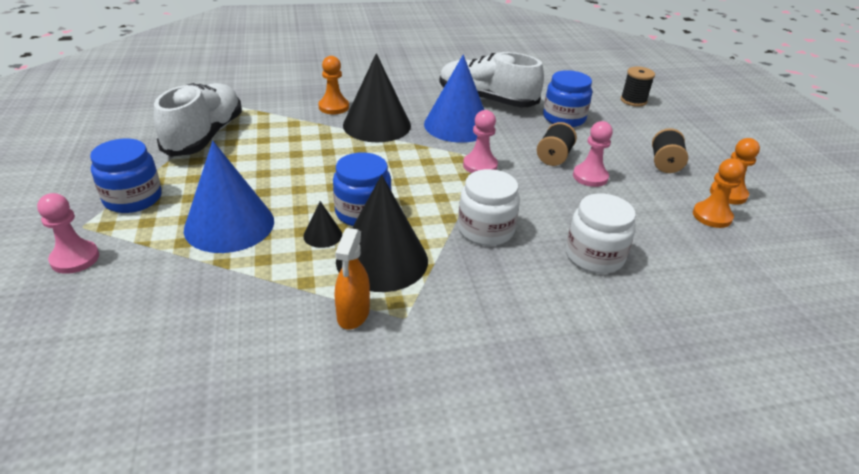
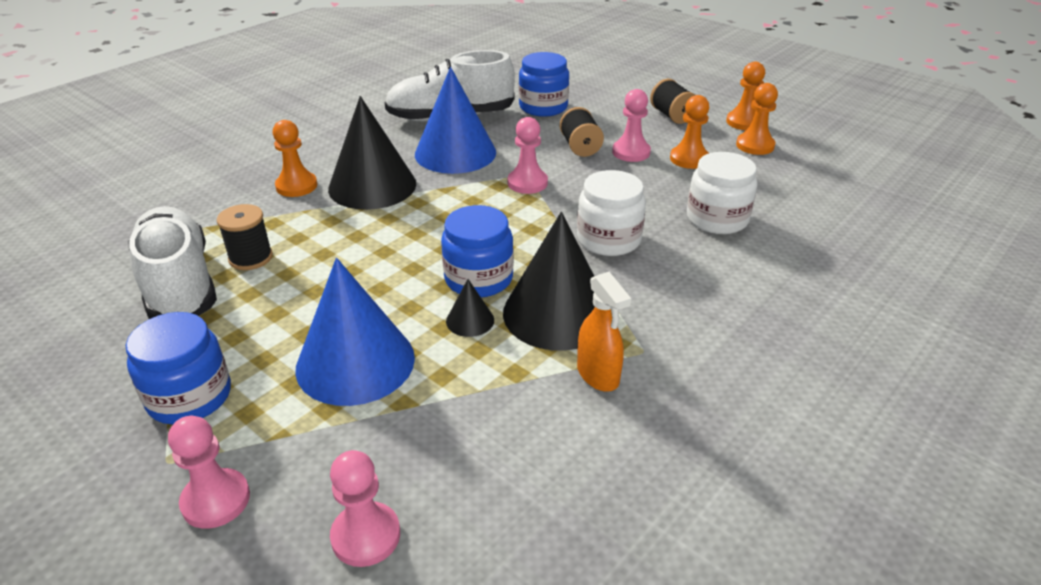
camera: 35 degrees left, 0 degrees up
(108, 323) = (366, 536): none -> pink pawn
(633, 101) = (580, 68): black spool -> black spool (250, 258)
(634, 201) = (689, 159): none -> orange pawn

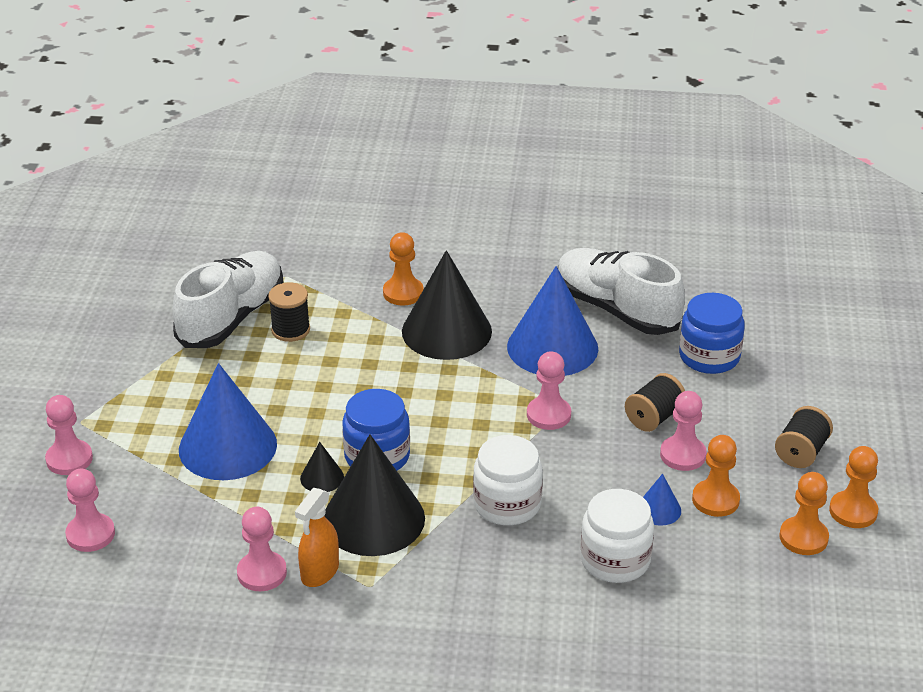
camera: 55 degrees right, 0 degrees up
(189, 397) = (136, 395): blue jar -> none
(564, 415) = (262, 573): none -> pink pawn
(678, 182) = (658, 509): none -> blue cone

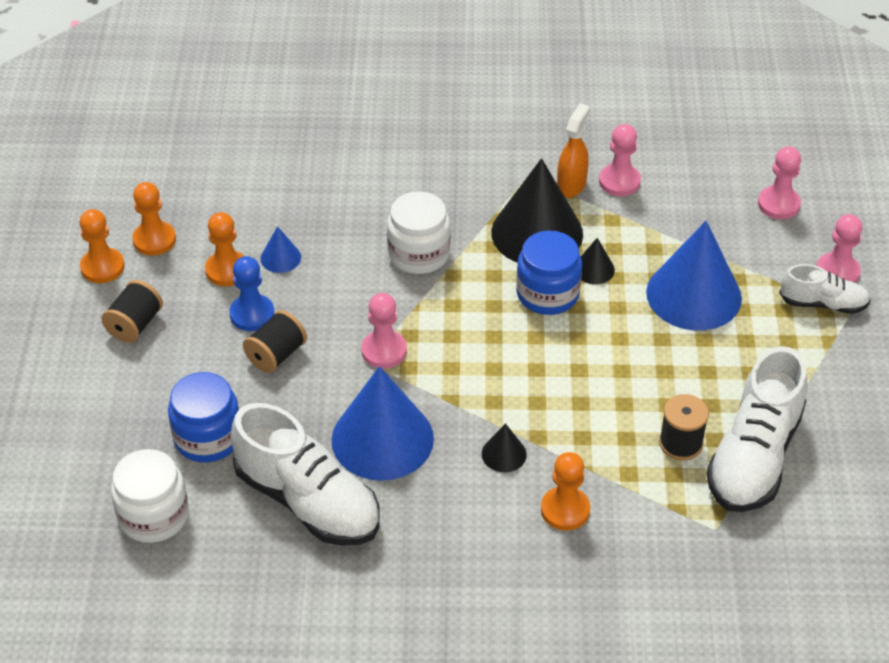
camera: 175 degrees right, 10 degrees up
(102, 431) = (823, 304): none -> white shoe
(446, 331) = (504, 454): black cone -> black cone, size x0.44
(615, 560) = (322, 210): white jar -> white jar (153, 516)
(683, 455) = (252, 314): pink pawn -> blue pawn

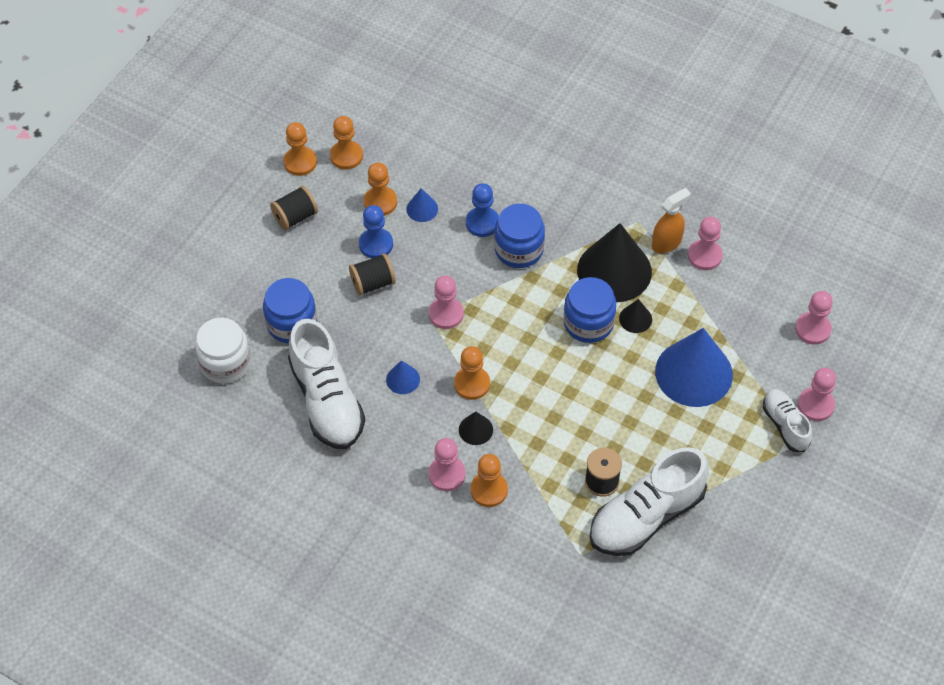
camera: 30 degrees right, 10 degrees up
(359, 244) = (482, 223): none -> blue pawn
(382, 439) = (403, 379): blue cone -> blue cone, size x0.44
(419, 254) = (519, 249): white jar -> blue jar
(465, 409) = (472, 384): none -> orange pawn
(505, 516) = (447, 474): none -> pink pawn
(823, 304) = (785, 425): white shoe -> white shoe turned 150 degrees counterclockwise

